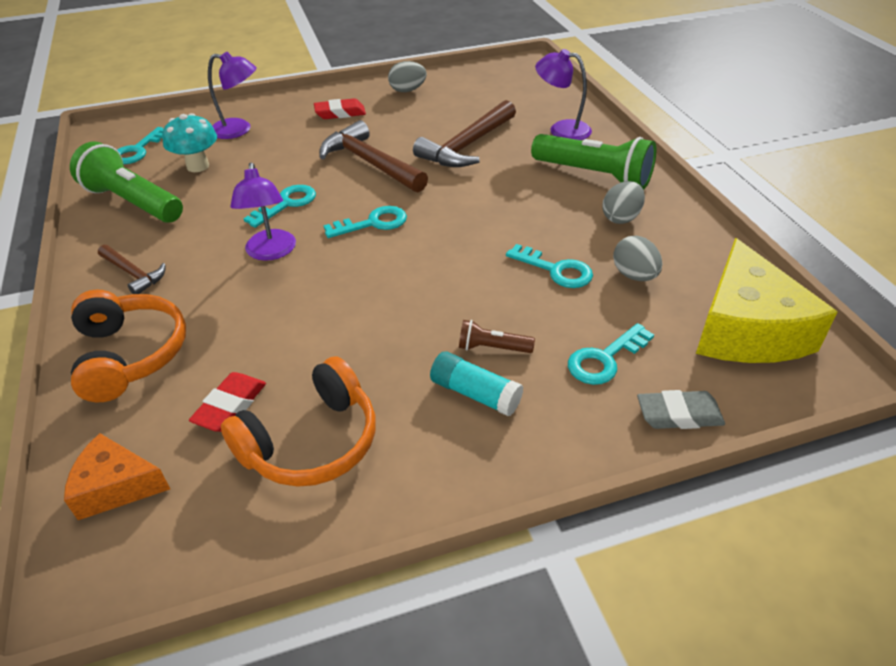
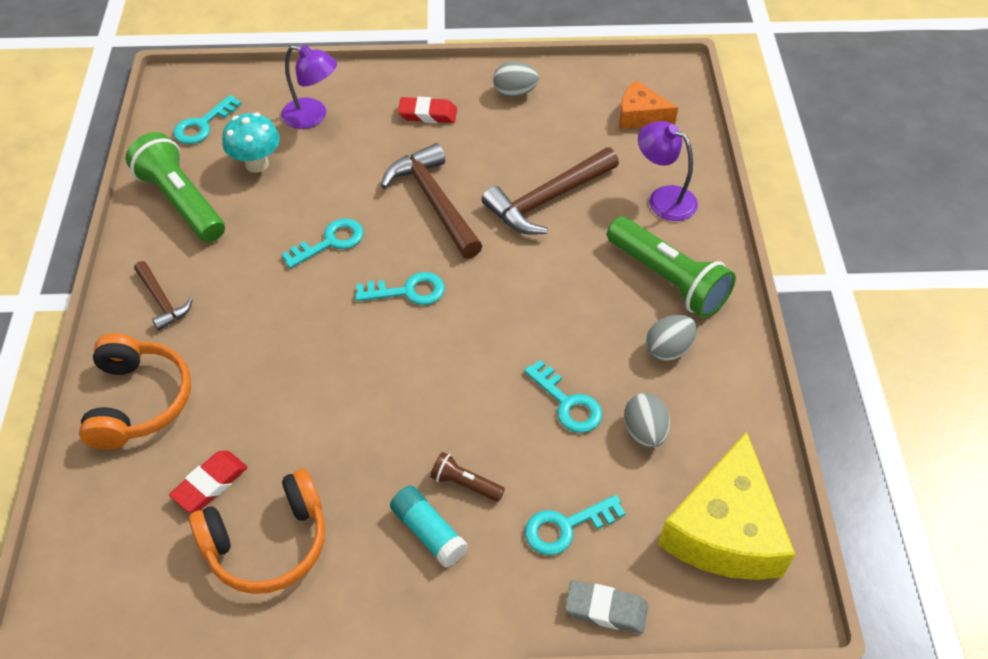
camera: 15 degrees right, 10 degrees up
(116, 486) = (98, 541): orange cheese -> orange cheese (640, 116)
(271, 252) = (296, 306): purple lamp -> none

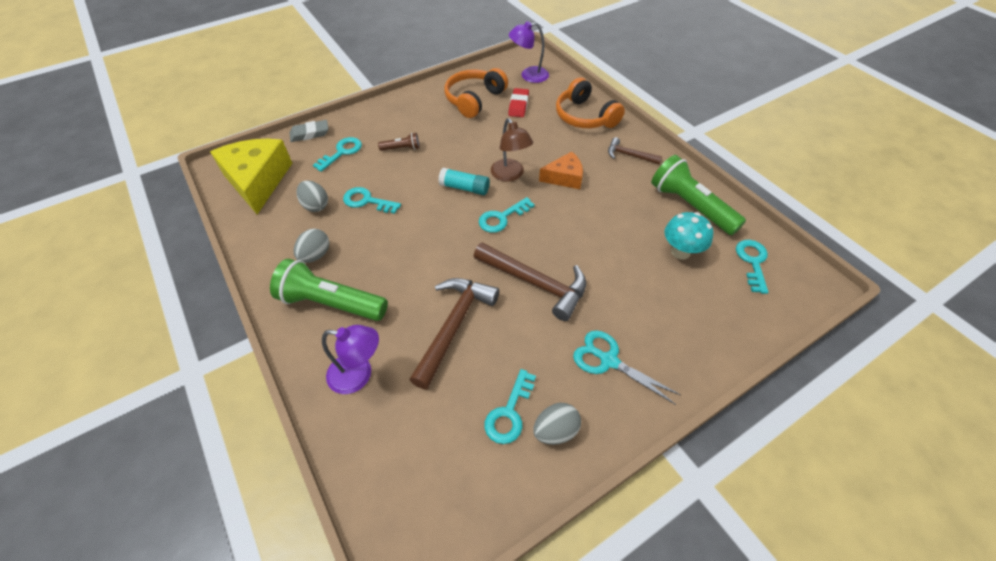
camera: 150 degrees right, 0 degrees up
(182, 202) = (690, 206): green flashlight -> green flashlight turned 150 degrees counterclockwise
(313, 116) = (690, 309): purple lamp -> purple lamp (528, 75)
(330, 242) = (576, 224): turquoise key -> turquoise key (509, 413)
(345, 349) = (510, 175): none -> brown lamp
(428, 114) = (608, 360): red eraser -> turquoise scissors
(428, 532) = (407, 127): turquoise glue stick -> turquoise glue stick (464, 188)
(640, 116) = (418, 468): orange cheese -> orange cheese (564, 177)

